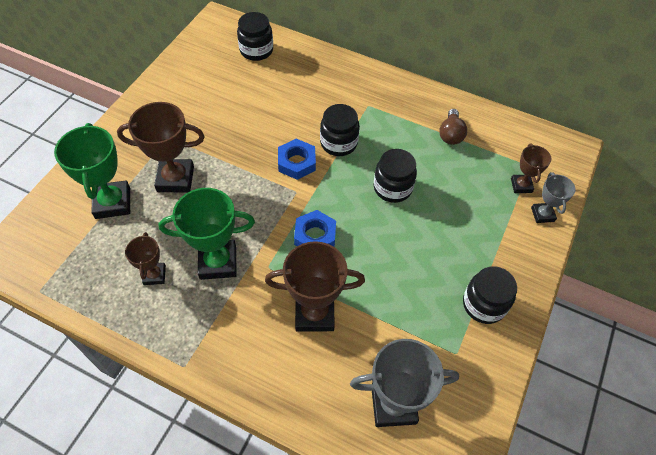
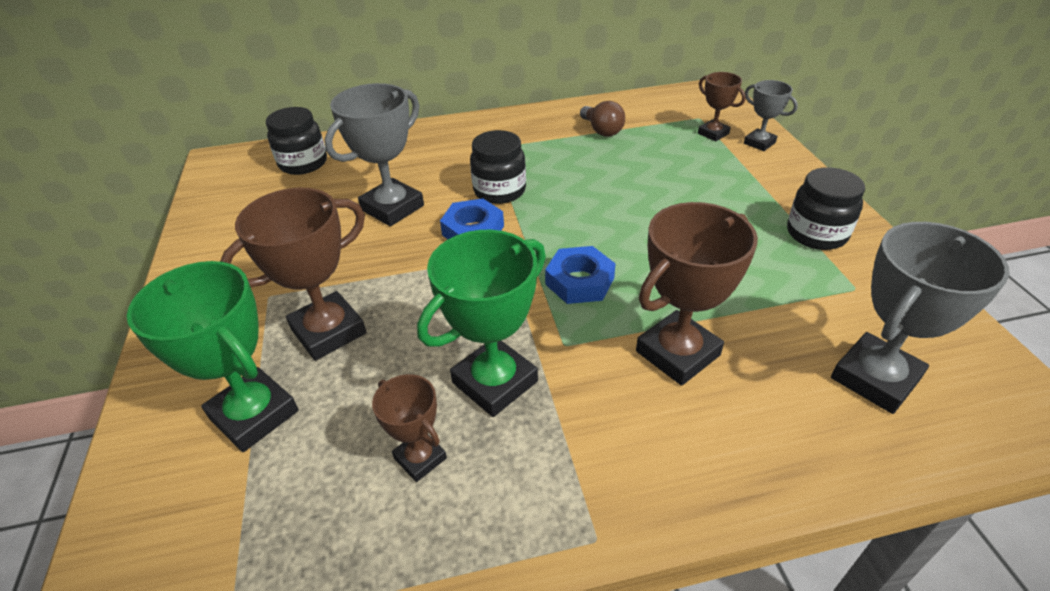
camera: 35 degrees left, 15 degrees down
(272, 117) = (392, 208): none -> grey trophy
(392, 188) = (604, 196): black jar -> none

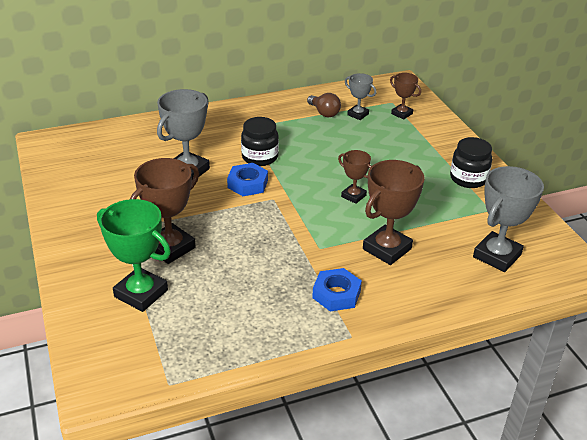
camera: 10 degrees left, 5 degrees down
(303, 163) = (111, 141): black jar -> none
(420, 458) = (248, 308): brown trophy -> brown trophy (353, 196)
(495, 382) = (282, 269): green trophy -> none
(579, 281) = (323, 212): blue nut -> blue nut (336, 294)
(759, 143) = (433, 120): grey trophy -> grey trophy (358, 114)

